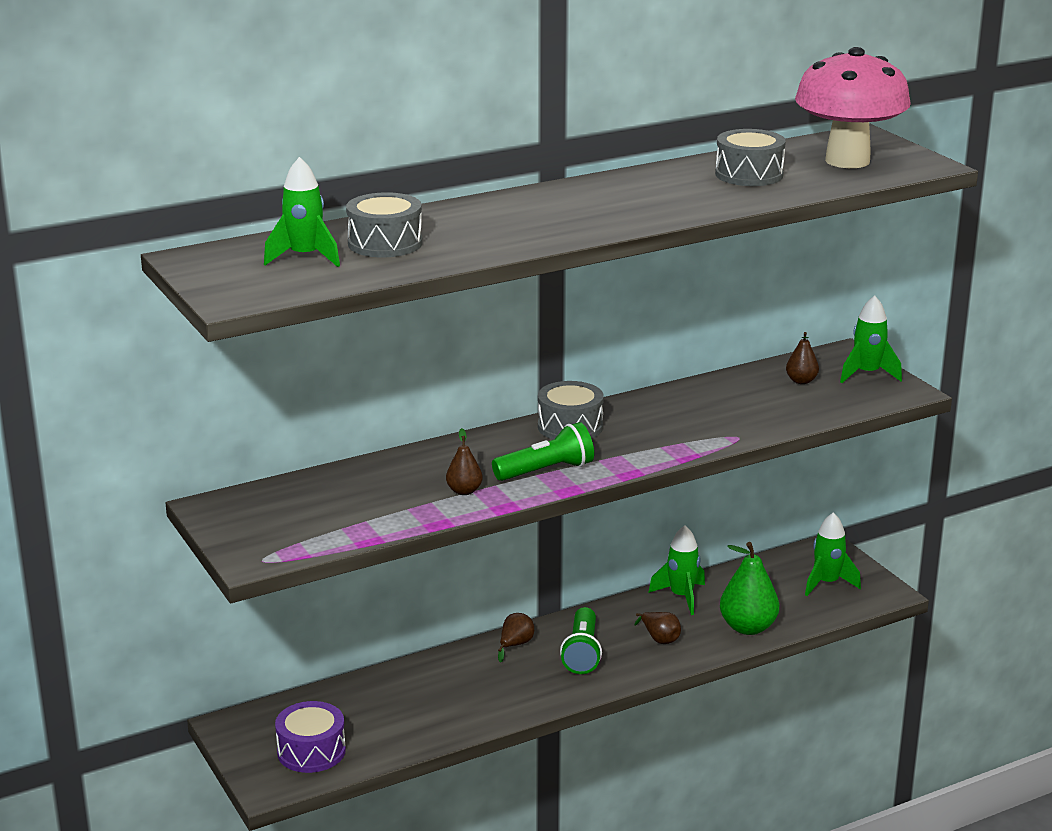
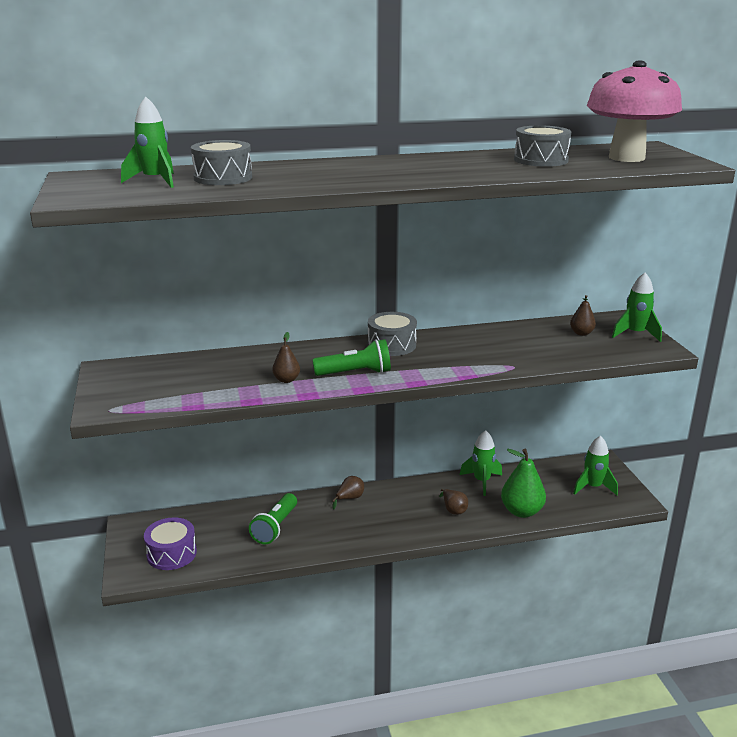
camera: 15 degrees right, 0 degrees up
(582, 653) = (393, 512): green flashlight -> green flashlight (275, 527)

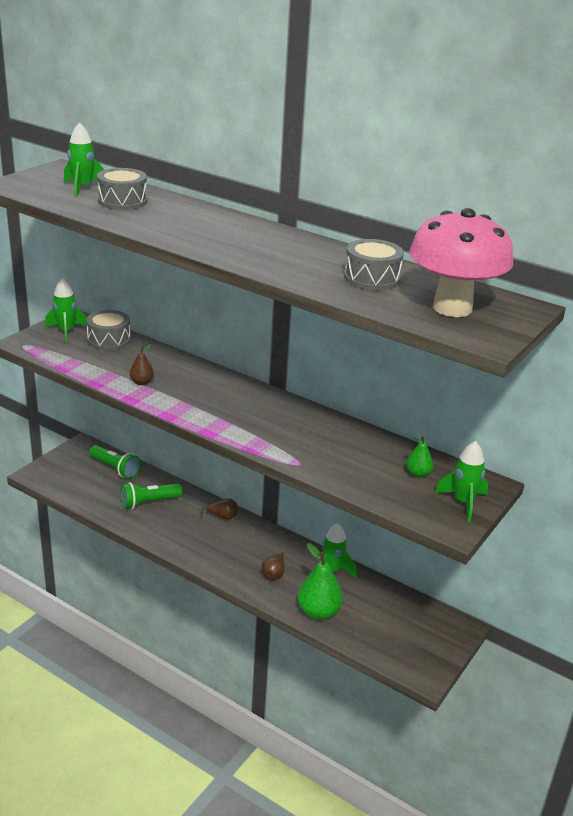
camera: 45 degrees right, 5 degrees up
(171, 554) = (73, 477): purple drum -> none
(355, 373) = (189, 403): green flashlight -> green flashlight (115, 469)
(391, 345) = (256, 398): grey drum -> grey drum (109, 340)
(581, 333) = (418, 474): brown pear -> green pear
(593, 487) = (410, 638): green rocket -> green rocket (66, 332)

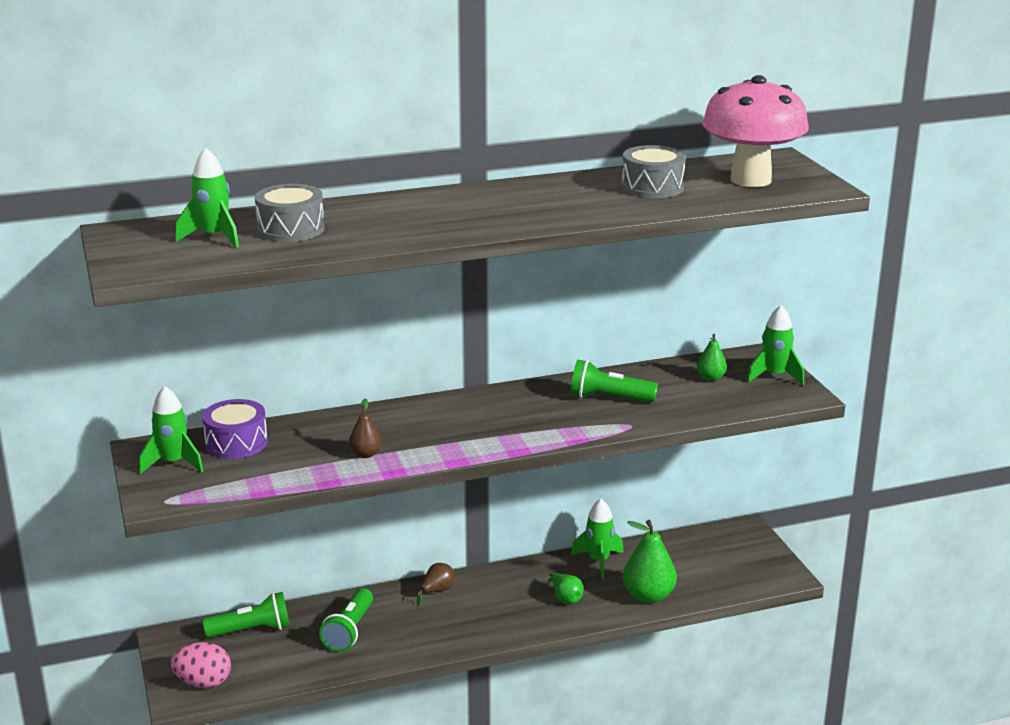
camera: 50 degrees left, 5 degrees down
(54, 475) = (203, 682): none -> pink egg
(109, 340) = (236, 443): grey drum -> purple drum
(273, 574) = (565, 598): brown pear -> green pear
(327, 441) = (609, 398): none -> green flashlight

